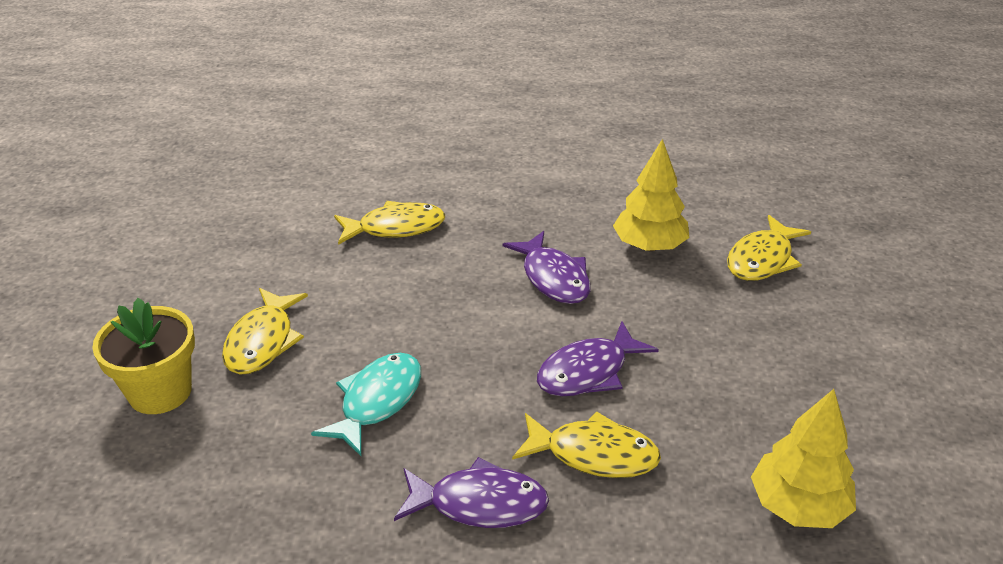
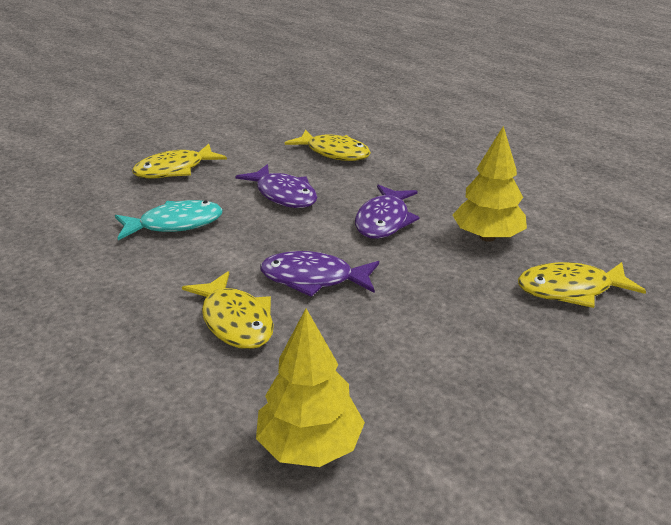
camera: 45 degrees right, 5 degrees down
(160, 392) = (97, 167): yellow flower pot -> none
(479, 503) = (132, 301): purple fish -> purple fish (283, 195)

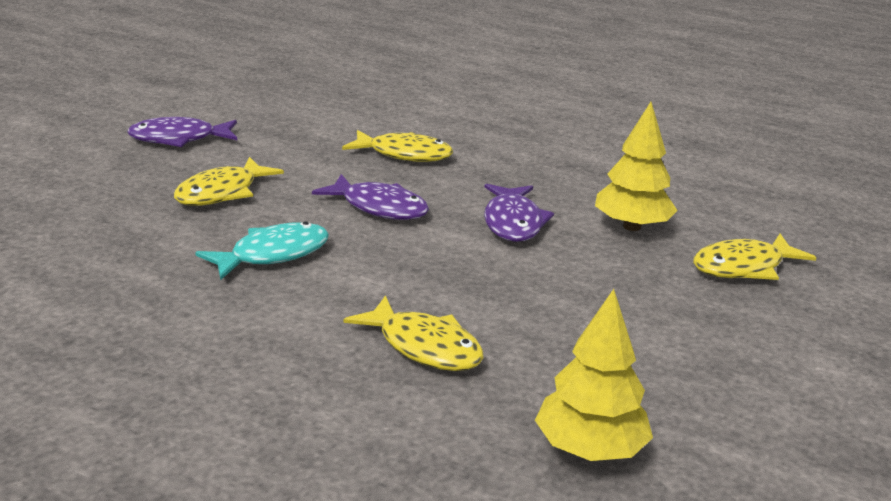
camera: 20 degrees left, 5 degrees down
(313, 279) = (479, 292): purple fish -> purple fish (179, 139)

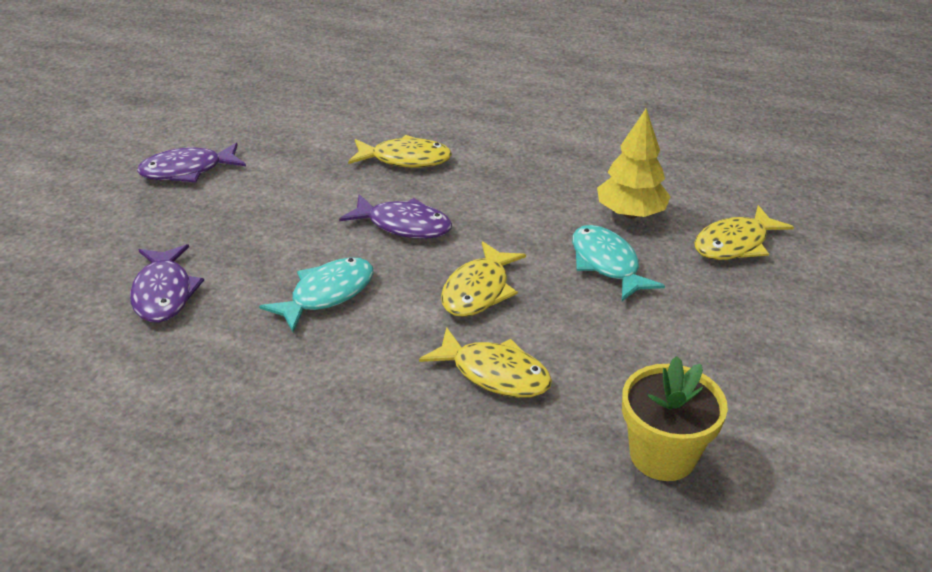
camera: 10 degrees left, 10 degrees up
(222, 193) = (253, 229): yellow fish -> yellow fish (478, 290)
(513, 222) = (527, 224): purple fish -> purple fish (164, 293)
(589, 267) = (607, 264): none -> turquoise fish
(590, 450) = (662, 455): yellow tree -> yellow flower pot

